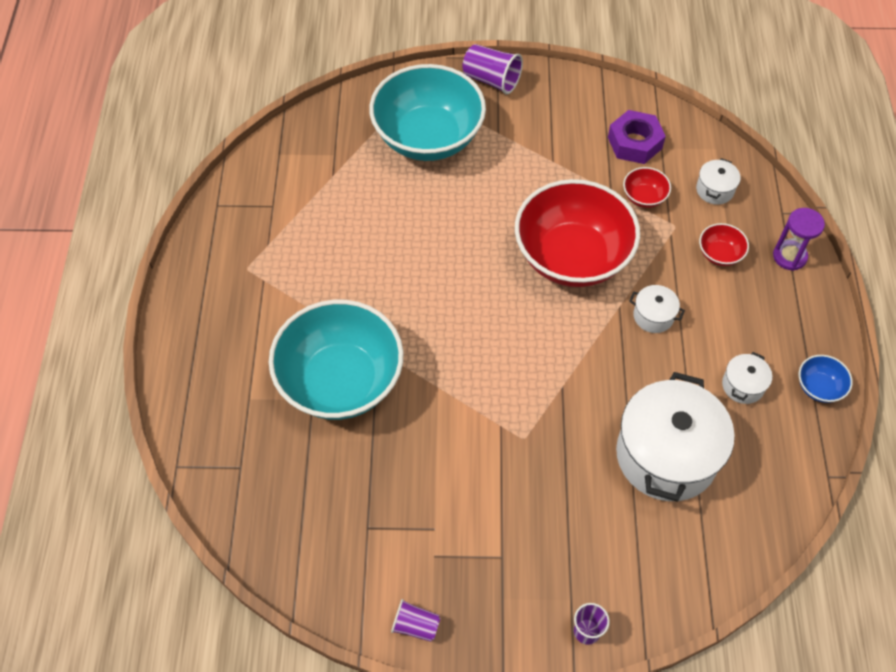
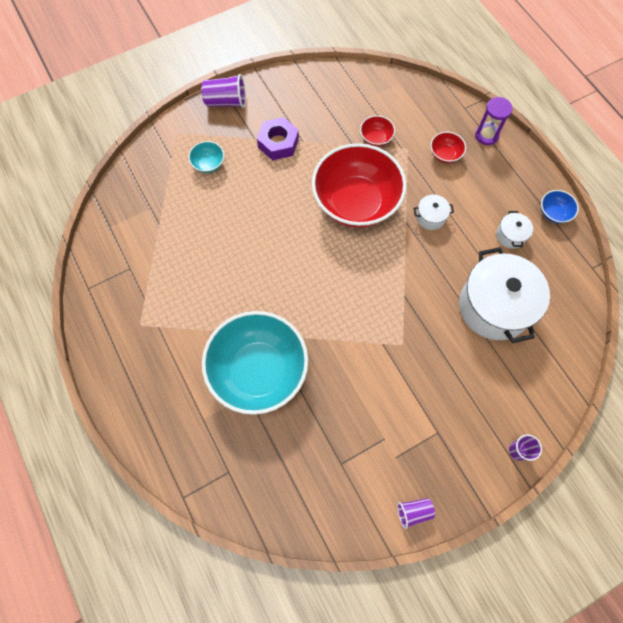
camera: 30 degrees left, 10 degrees up
(428, 137) = (208, 164): turquoise bowl -> turquoise bowl, size x0.40
(634, 143) = (347, 103): purple nut -> purple nut (278, 143)
(714, 190) = (416, 112): white pot -> none

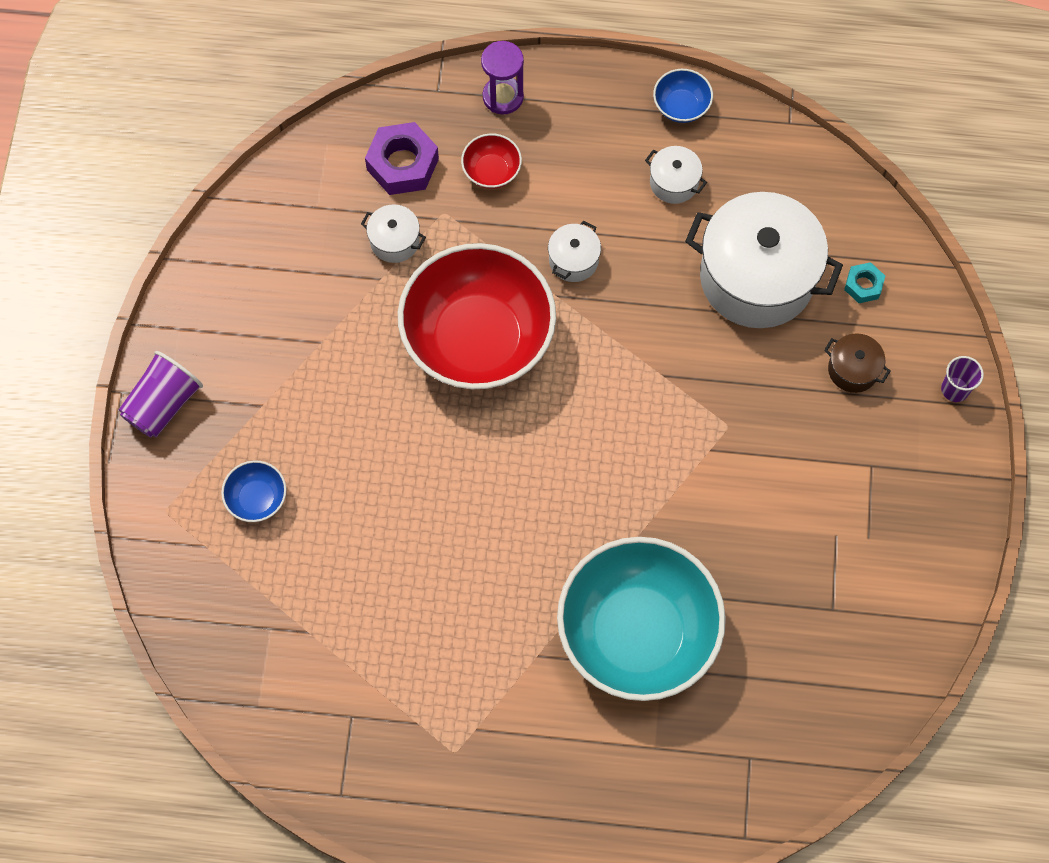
camera: 55 degrees left, 0 degrees up
(208, 164) = (257, 499): turquoise bowl -> blue bowl
(278, 143) = (298, 378): purple nut -> purple nut (402, 164)
(376, 138) = (394, 241): red bowl -> white pot
(413, 512) = (947, 563): purple cup -> none
(484, 388) = (853, 370): none -> brown pot
(536, 363) = (863, 285): none -> turquoise nut

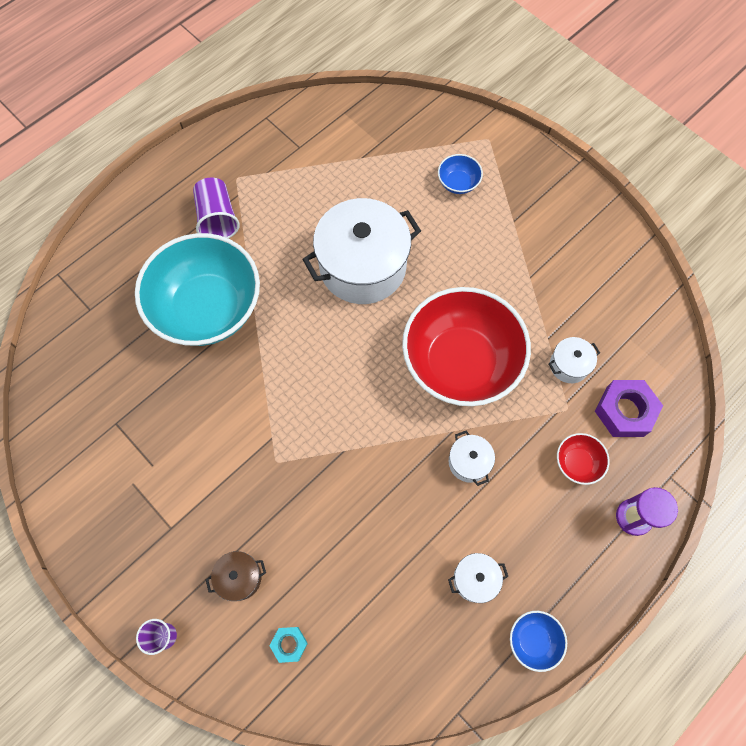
camera: 130 degrees right, 0 degrees up
(163, 404) = (554, 176): purple cup -> purple cup (217, 219)
(756, 277) = (358, 573): white pot -> white pot (363, 267)

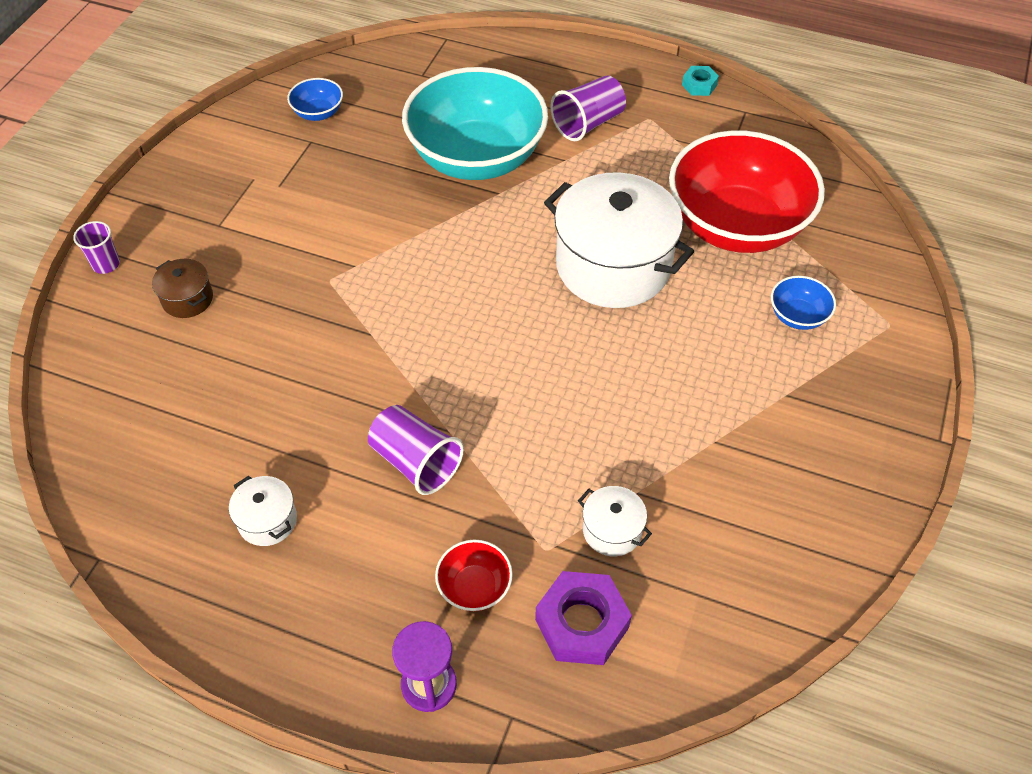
camera: 65 degrees right, 15 degrees down
(289, 644) = (130, 368): turquoise nut -> turquoise nut (699, 85)
(460, 362) = (545, 407): red bowl -> red bowl (736, 225)
(469, 462) = (416, 462): white pot -> purple cup
(533, 640) = (213, 613): blue bowl -> blue bowl (318, 113)

